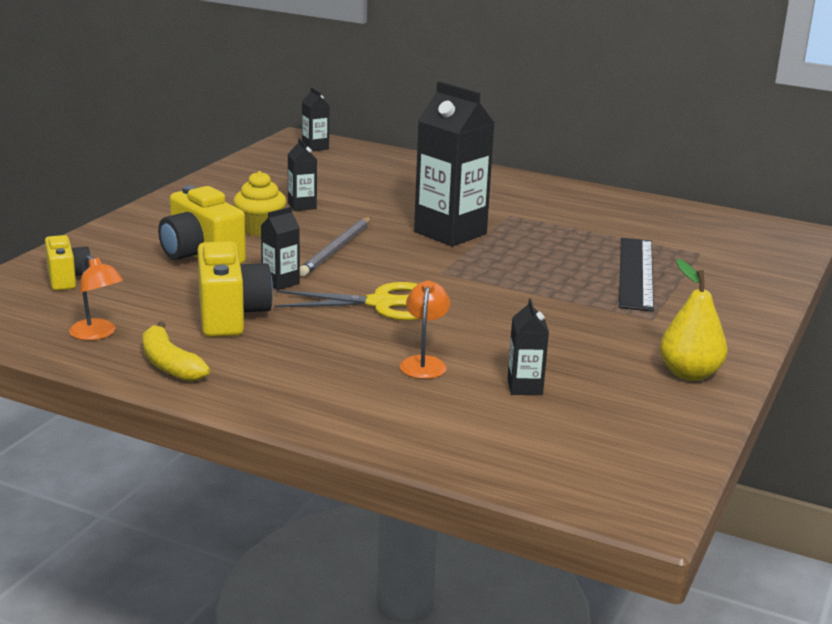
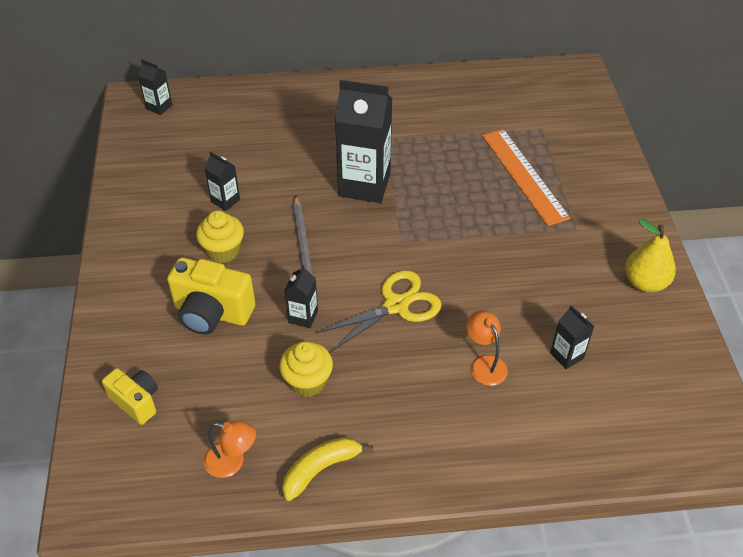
camera: 30 degrees left, 25 degrees up
(169, 365) = (320, 469): yellow banana -> yellow banana turned 120 degrees clockwise
(230, 316) = (307, 382): yellow camera -> yellow cupcake
(635, 273) = (524, 176): black ruler -> orange ruler

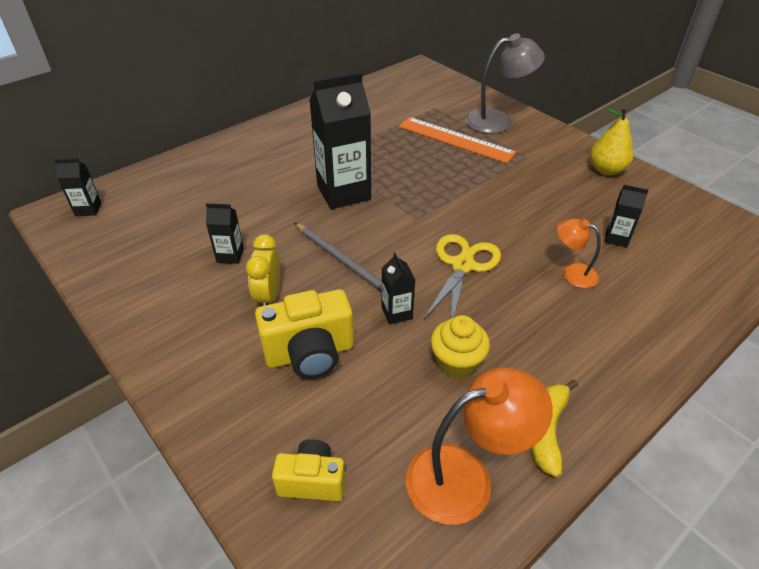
camera: 35 degrees left, 5 degrees down
(223, 251) = (268, 296): yellow cupcake -> yellow clock
(232, 462) = (465, 477): orange lamp -> orange lamp, size x1.77
(592, 173) = (497, 121): none -> grey lamp

